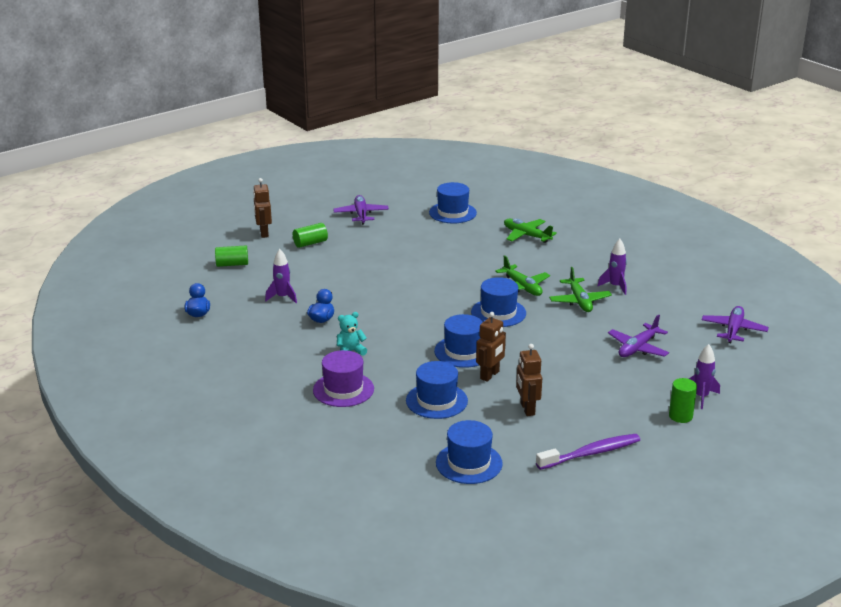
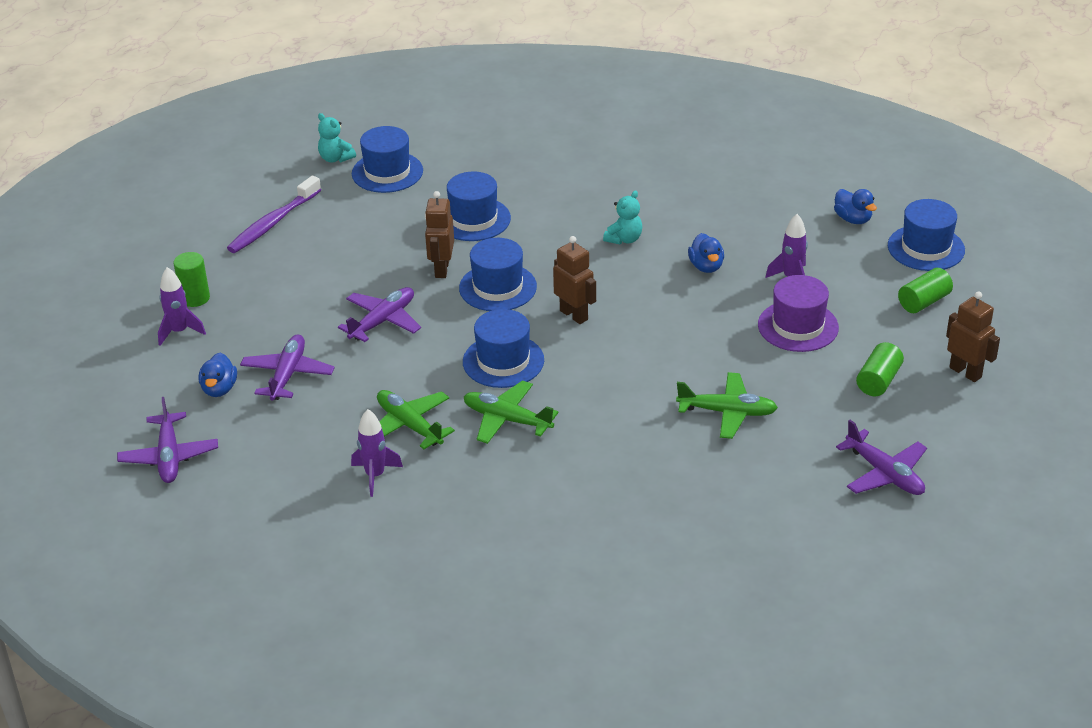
camera: 150 degrees right, 10 degrees up
(343, 389) = (582, 195): purple hat -> purple hat (798, 326)
(452, 213) = (751, 544): blue hat -> blue hat (926, 248)
(502, 493) = (335, 158): none -> turquoise teddy bear
(526, 235) = (585, 537): green plane -> green plane (727, 412)
(527, 409) = (370, 245): brown robot -> brown robot (574, 315)
(555, 357) = (382, 321): none -> purple plane
(687, 354) = (219, 389): none -> blue duck

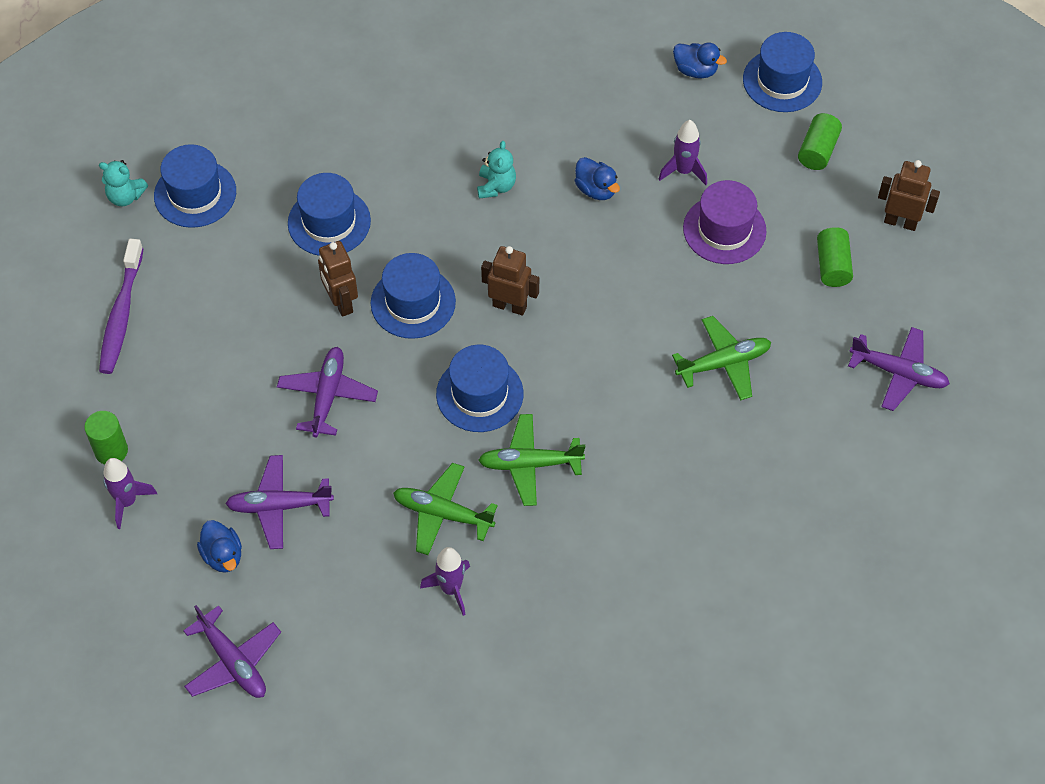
camera: 30 degrees left, 20 degrees up
(287, 374) = (279, 506): purple plane -> purple plane turned 75 degrees counterclockwise

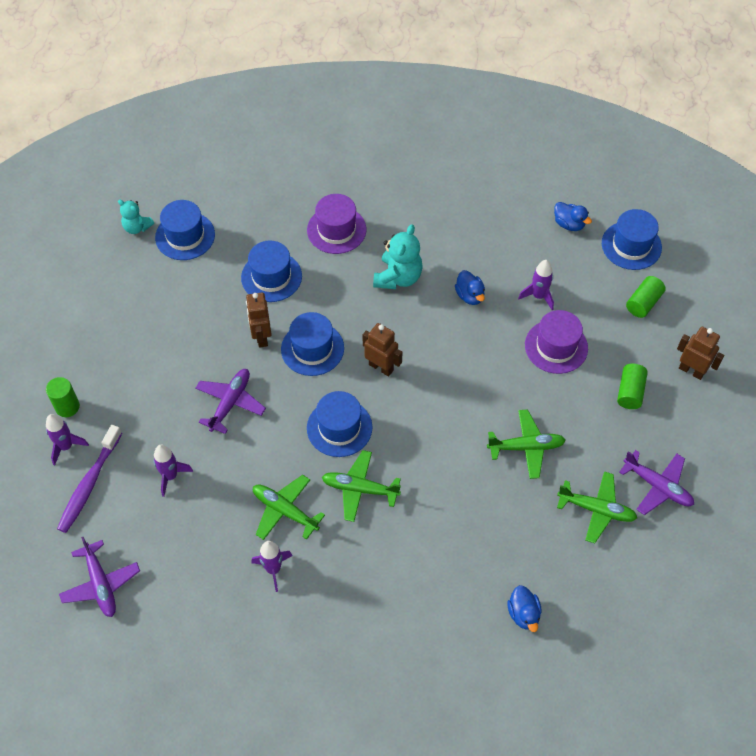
camera: 15 degrees right, 0 degrees up
(121, 314) = (106, 310): purple toothbrush -> purple toothbrush (89, 484)
(223, 556) = (119, 503): blue duck -> blue duck (523, 614)
(279, 506) = (170, 476): purple plane -> purple rocket
(396, 142) = (336, 230): none -> purple hat
(496, 186) = (398, 277): turquoise teddy bear -> turquoise teddy bear, size x1.62
(832, 419) = (596, 509): none -> green plane

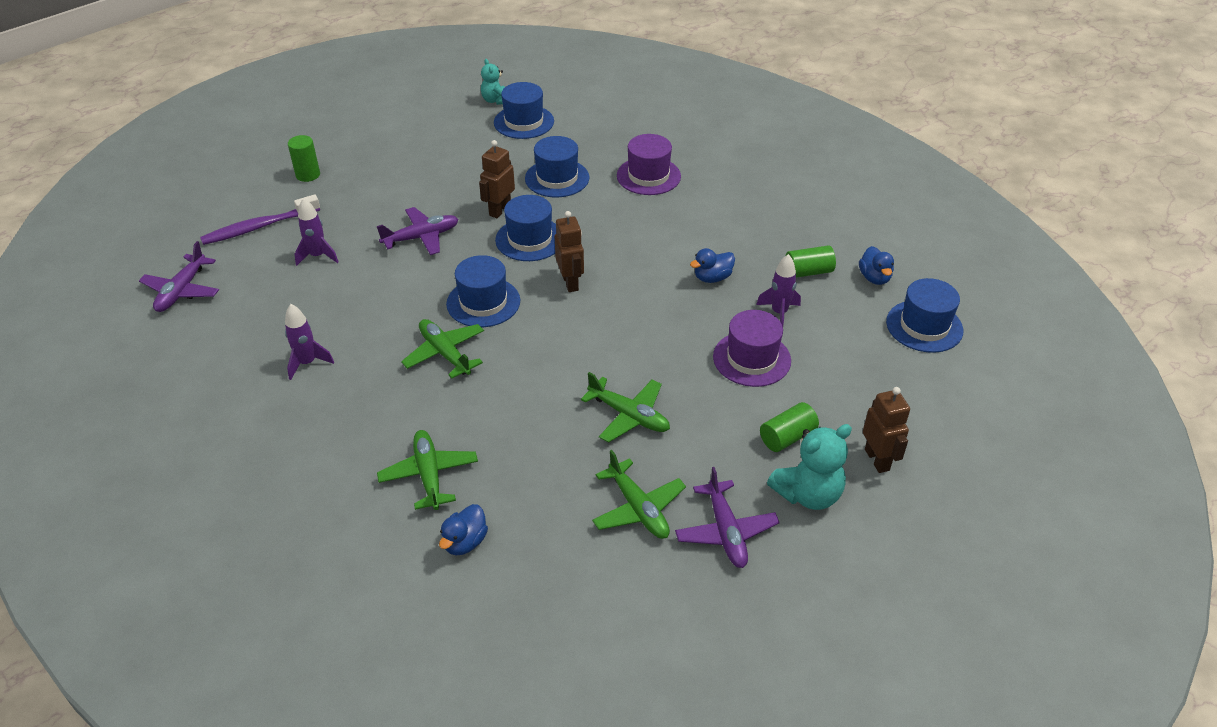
camera: 40 degrees right, 15 degrees down
(66, 446) = (275, 197): purple rocket -> none
(285, 511) = (368, 330): green plane -> green plane (429, 475)
(398, 277) = (662, 232): turquoise teddy bear -> turquoise teddy bear (808, 494)
(470, 295) = (712, 278): blue duck -> blue duck turned 45 degrees clockwise
(643, 303) = (885, 376): green cylinder -> green cylinder (808, 272)

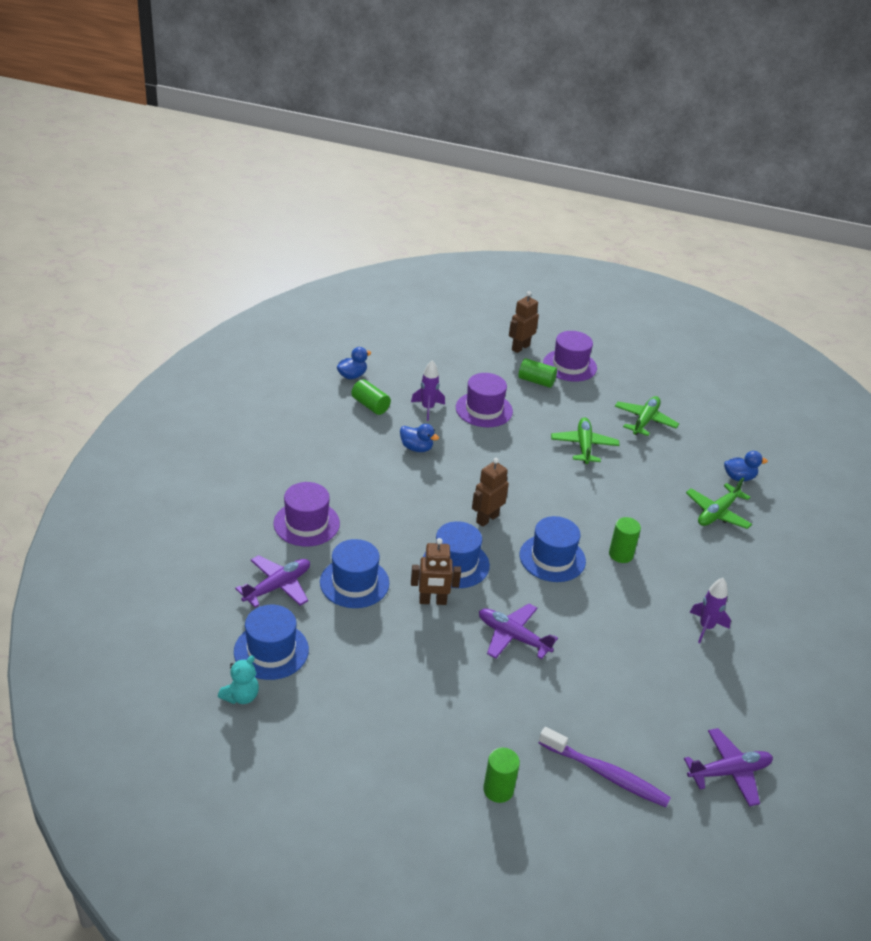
camera: 125 degrees left, 5 degrees down
(318, 256) = (599, 697): purple rocket -> none
(445, 353) = (621, 554): green plane -> green cylinder
(726, 531) = (624, 387): purple plane -> purple plane (277, 586)
(808, 494) = (570, 365): turquoise teddy bear -> purple hat
(924, 326) = (387, 348): blue hat -> none

